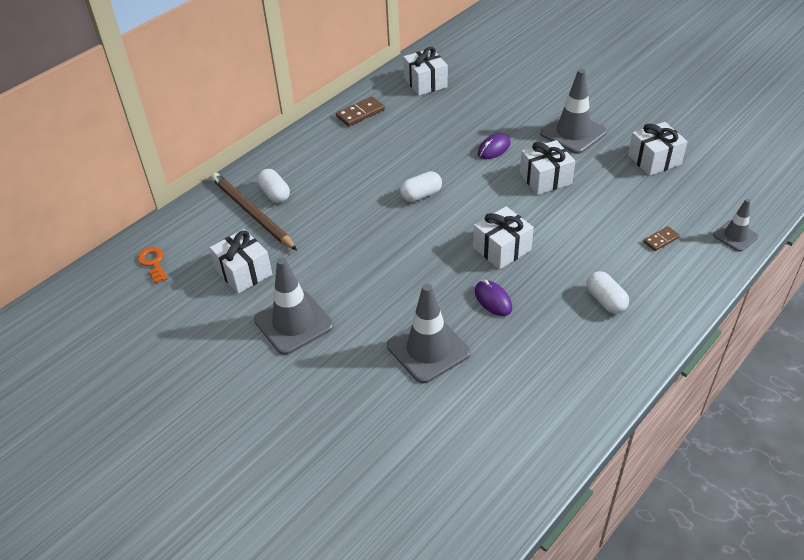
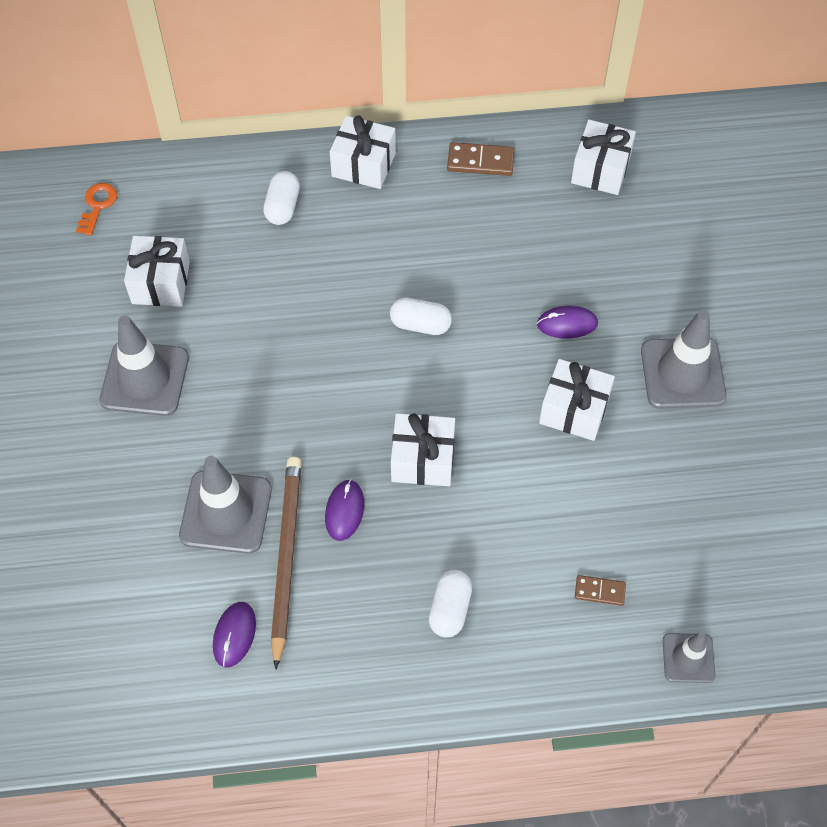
camera: 40 degrees right, 15 degrees up
(252, 213) = (238, 215): brown pencil -> brown pencil (286, 557)
(513, 402) = (234, 635): none -> purple mouse
(654, 160) = (729, 486): white gift -> white gift (363, 165)

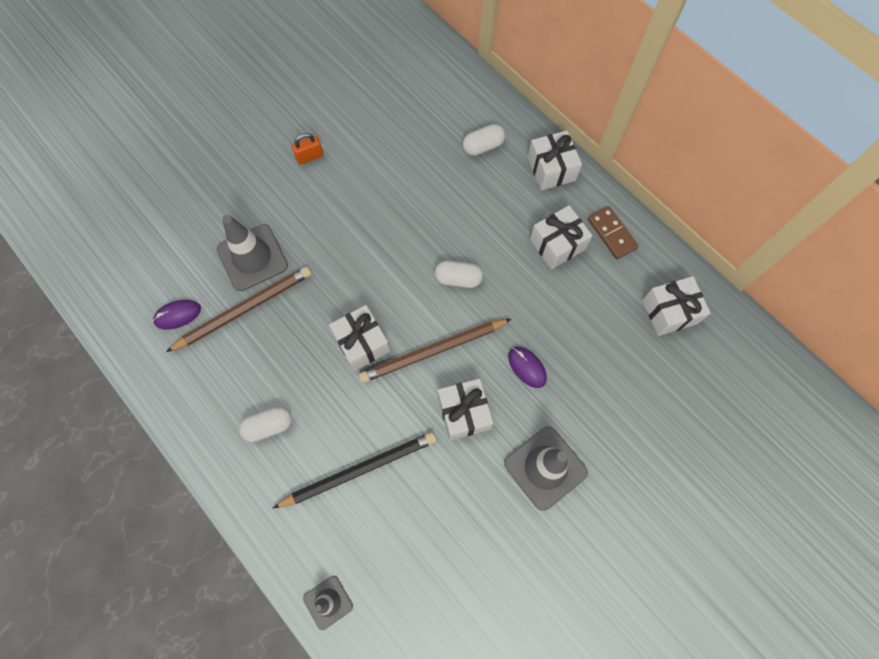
camera: 55 degrees right, 10 degrees up
(97, 205) = (406, 54): orange key -> none
(145, 379) = (310, 157): grey traffic cone -> orange padlock
(161, 282) = (379, 120): white gift -> white gift (557, 244)
(344, 511) = (296, 321): purple mouse -> none
(420, 324) = (458, 279): white capsule -> white capsule turned 60 degrees counterclockwise
(485, 397) = (433, 351): none -> brown pencil
(565, 545) = (359, 469): none -> black pencil
(599, 591) = (340, 512): brown domino -> none

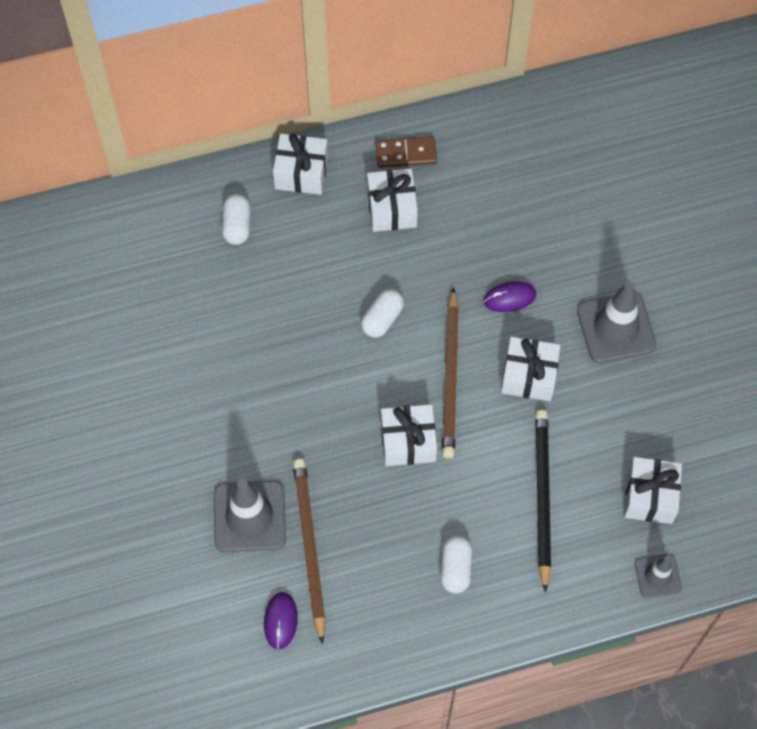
camera: 65 degrees left, 5 degrees down
(310, 157) = (151, 408): orange padlock -> none
(669, 312) = (514, 145): white gift -> white gift (650, 497)

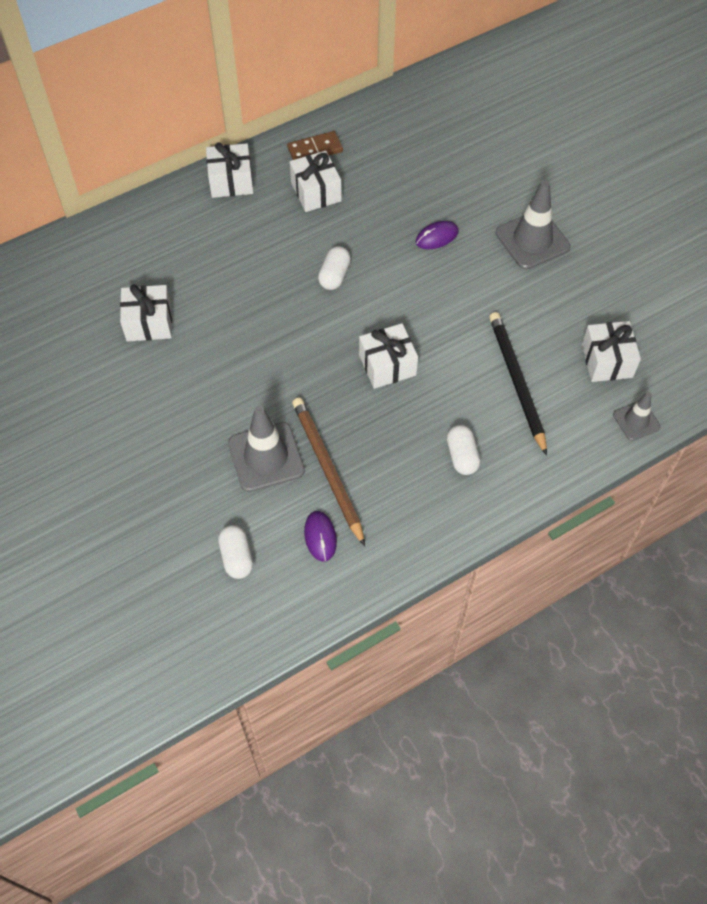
camera: 15 degrees left, 5 degrees down
(237, 225) = (187, 231): white capsule -> white capsule (237, 557)
(451, 377) = (407, 307): brown pencil -> none
(529, 376) = (473, 292): white gift -> white gift (149, 323)

